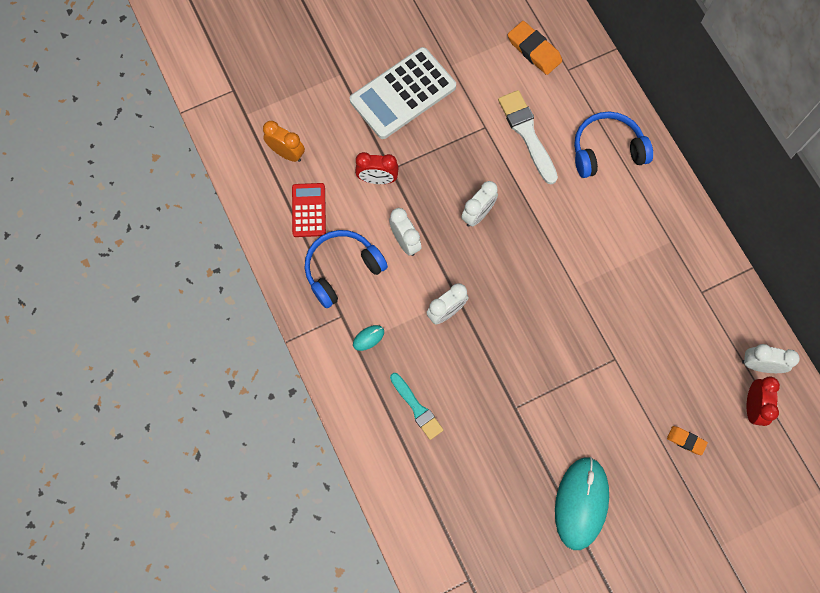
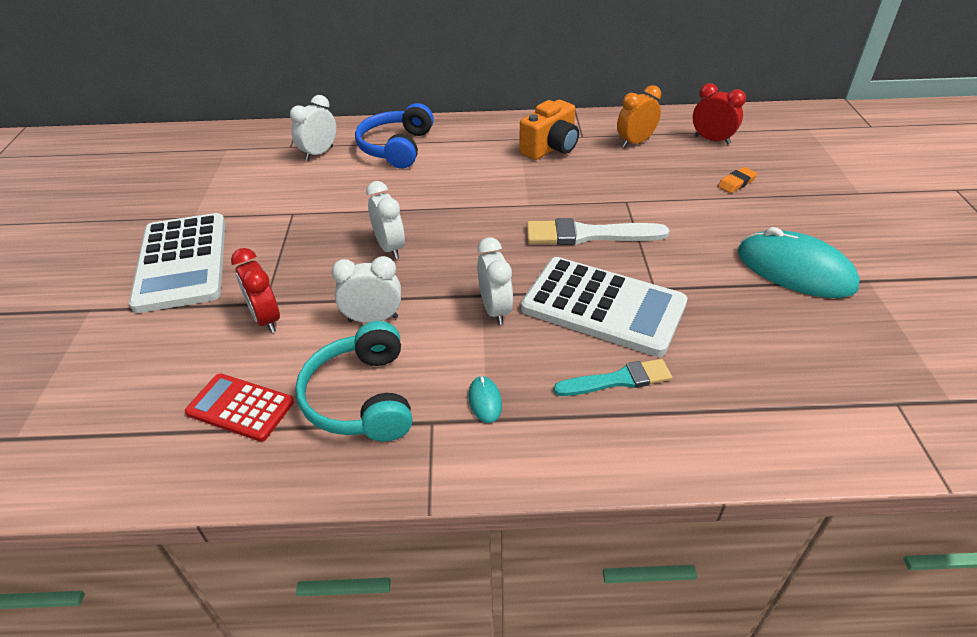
camera: 65 degrees left, 30 degrees down
(287, 153) = (130, 405): orange clock -> orange clock (635, 142)
(342, 270) = (362, 397): blue headphones -> turquoise headphones
(377, 179) = (266, 319): red clock -> red clock turned 120 degrees clockwise
(480, 379) = (603, 306): none -> white calculator
(527, 133) = (330, 188): white brush -> white brush (588, 235)
(534, 50) = (246, 160): orange eraser -> none
(667, 273) = (550, 148): none -> orange camera
(759, 365) = (671, 127): white clock -> white clock (319, 153)

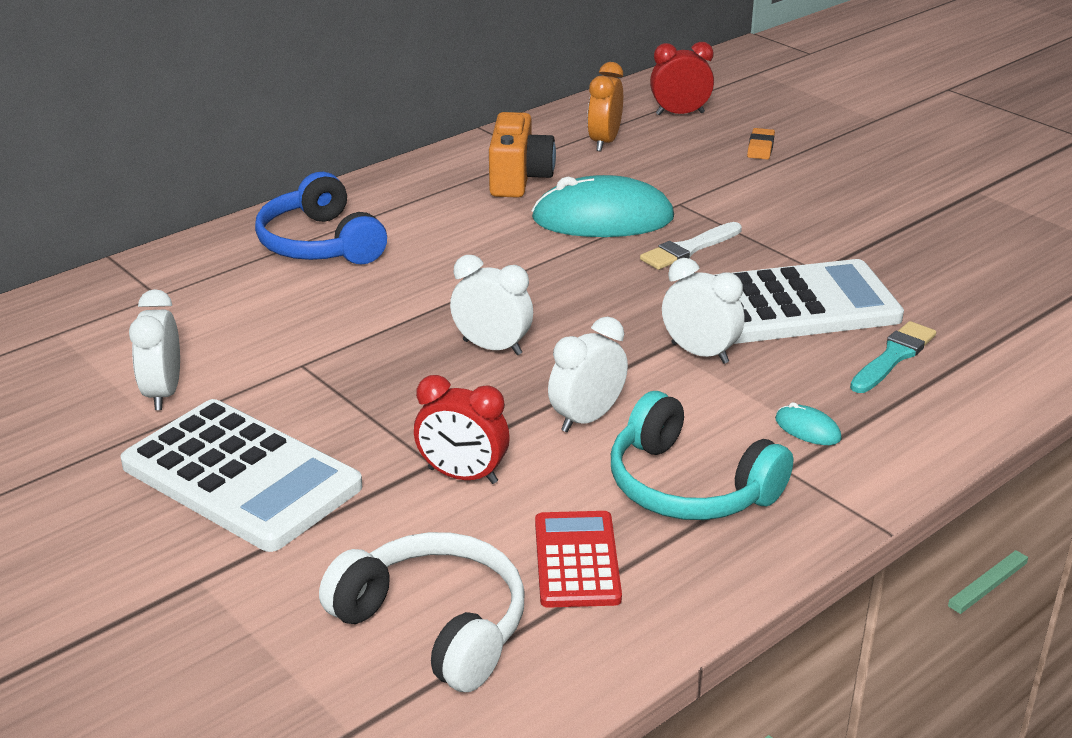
camera: 40 degrees left, 10 degrees down
(128, 401) = (434, 625): none -> white headphones
(240, 407) = (576, 560): red calculator -> red calculator turned 105 degrees clockwise
(319, 153) = (218, 287): white clock -> white clock (163, 393)
(588, 235) = (689, 249): white brush -> white brush, size x0.67
(795, 270) = (911, 206): turquoise mouse -> turquoise mouse (603, 219)

